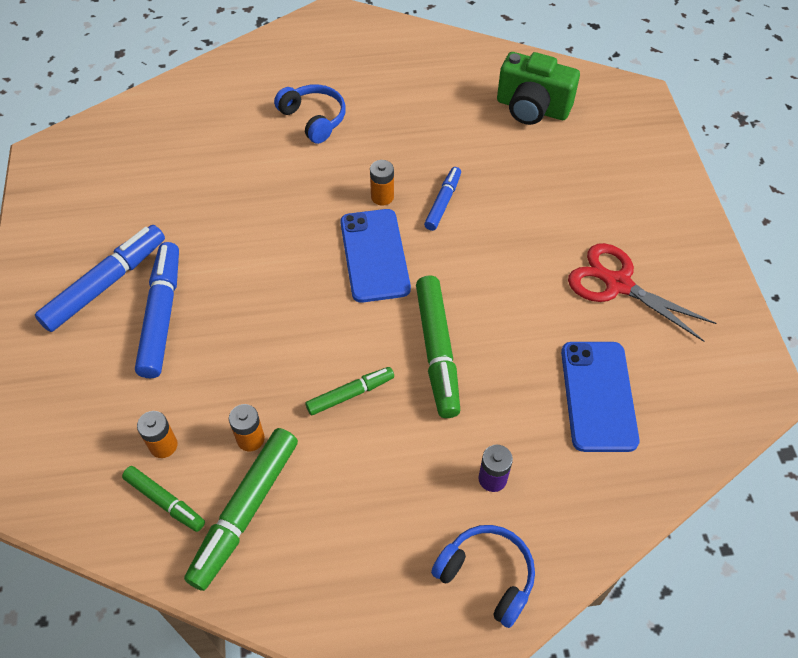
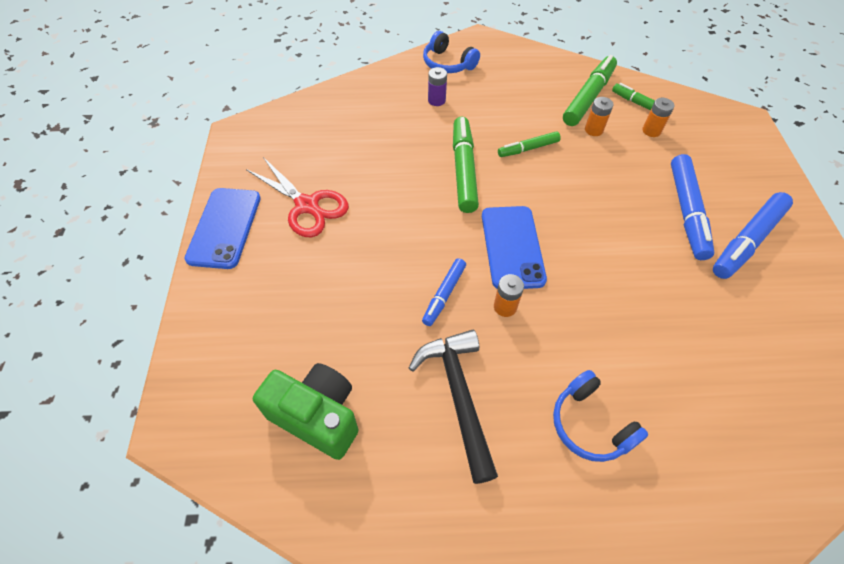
camera: 175 degrees left, 0 degrees up
(421, 129) = (458, 395): none -> black hammer
(598, 396) = (354, 135): blue phone -> blue phone (224, 228)

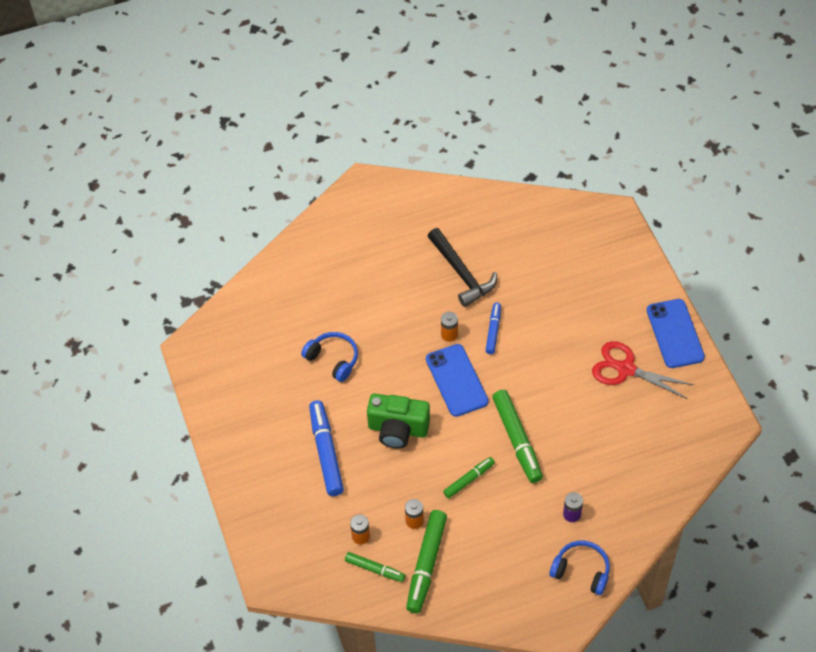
camera: 165 degrees right, 0 degrees up
(317, 416) = (539, 240): green camera -> green camera (398, 429)
(590, 424) = (380, 280): blue headphones -> blue headphones (333, 359)
(747, 241) = (279, 438): blue marker -> none

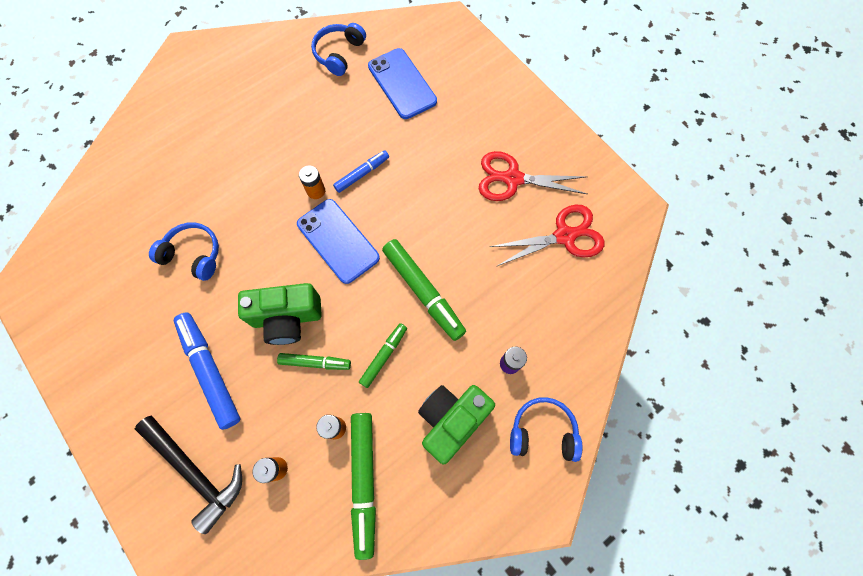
camera: 20 degrees left, 15 degrees up
(375, 569) = (304, 508): green marker -> green marker (315, 362)
(462, 273) = (311, 120): black hammer -> black hammer (196, 472)
(493, 331) = (362, 174): blue marker -> blue marker turned 60 degrees clockwise
(503, 220) = (339, 54): none -> blue headphones
(509, 542) = (451, 420): none -> green camera
(655, 428) = (564, 236): none -> red scissors
(675, 334) = (548, 127): blue phone -> blue phone (402, 84)

